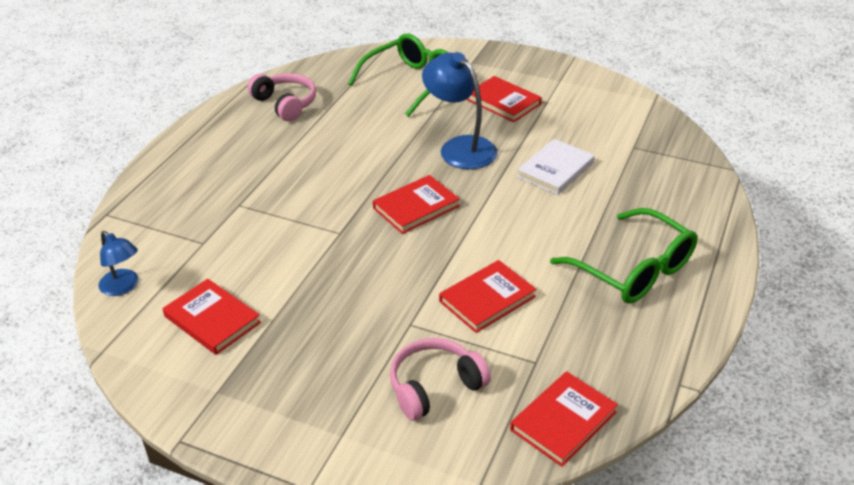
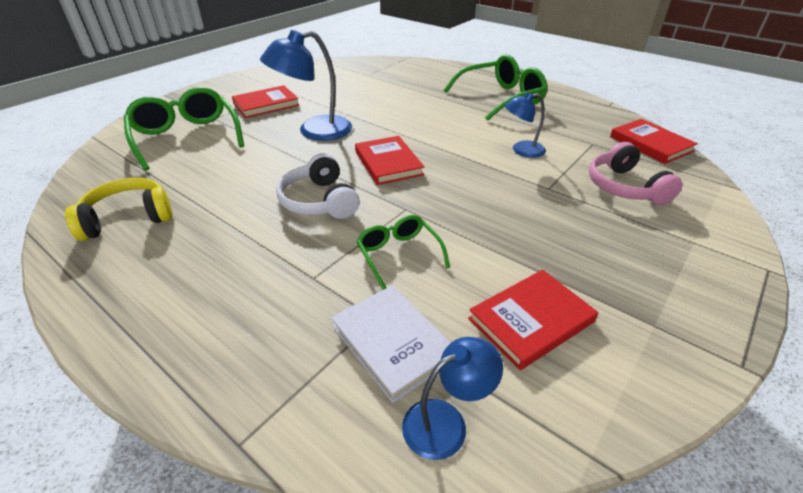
camera: 75 degrees left, 0 degrees up
(274, 240) = (398, 254): none -> green glasses
(285, 104) = (128, 218): pink headphones -> yellow headphones
(336, 182) = (319, 201): none -> white headphones
(487, 299) = (521, 150): red book -> blue lamp
(555, 170) = (375, 101): white book -> white book (392, 342)

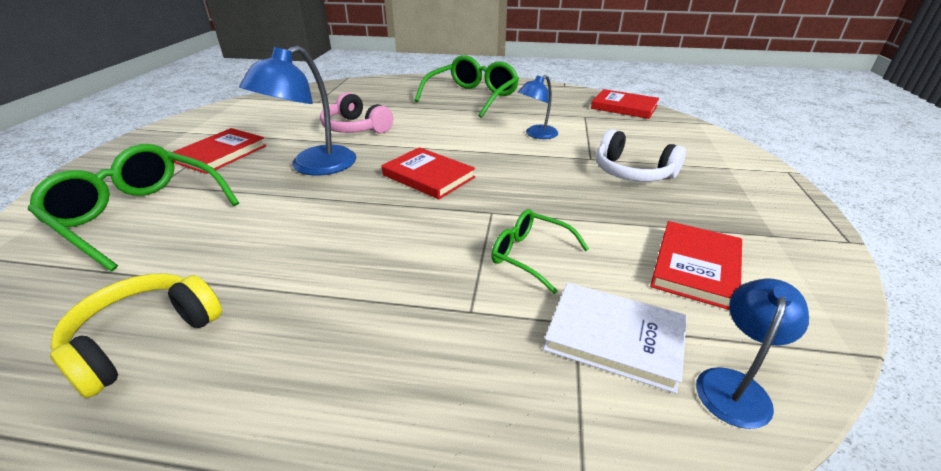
camera: 30 degrees left, 5 degrees down
(319, 201) = (394, 233): white headphones -> white headphones (632, 172)
(624, 187) = (642, 142): pink headphones -> pink headphones (355, 128)

